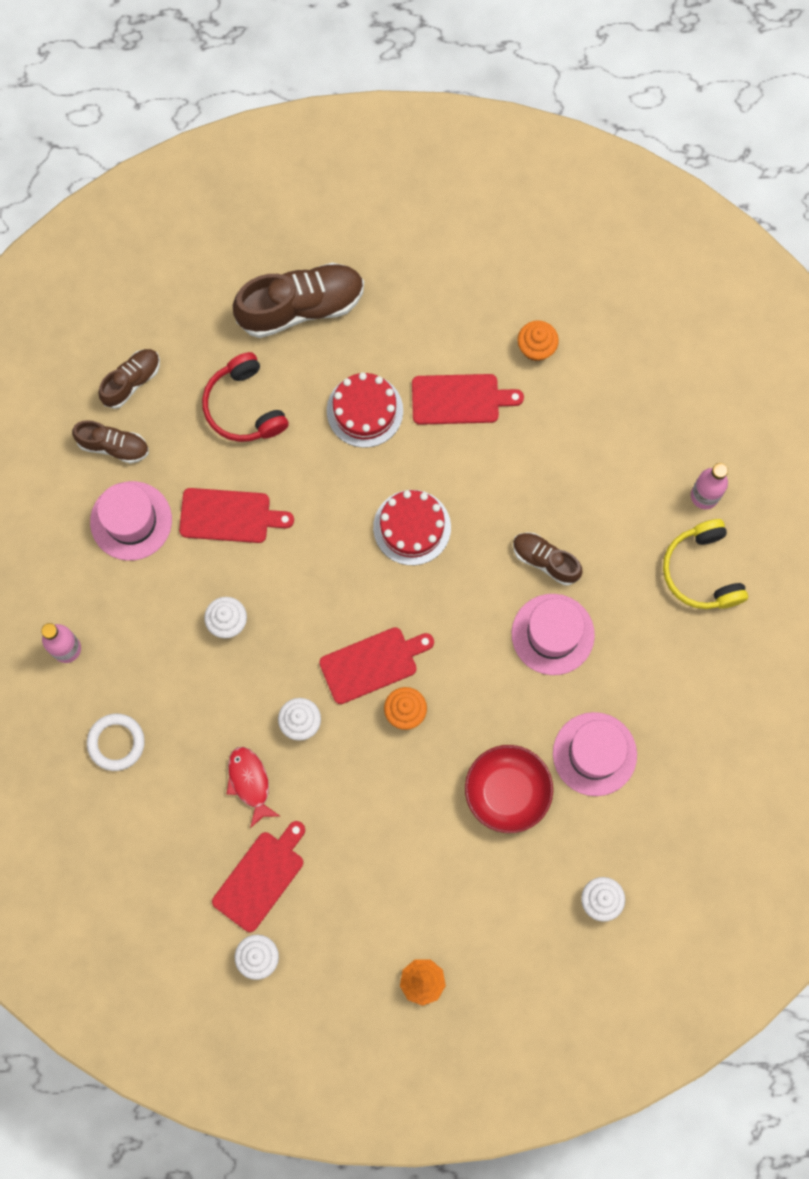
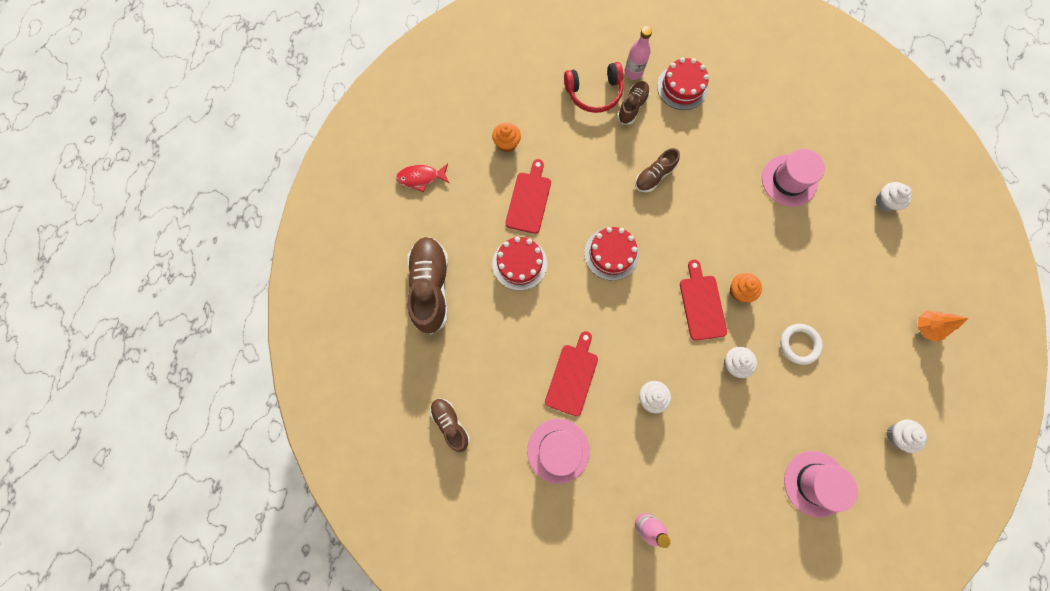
camera: 75 degrees left, 0 degrees up
(113, 446) = (497, 450): brown shoe -> brown shoe (632, 106)
(116, 742) = (725, 502): white ring -> white ring (799, 344)
(244, 407) = (493, 346): red headphones -> red headphones (594, 93)
(250, 783) = (771, 410): red fish -> red fish (421, 178)
(260, 877) = (840, 419): red cutting board -> none
(507, 792) = (805, 240): red bowl -> none
(552, 634) = (705, 184): pink hat -> pink hat (815, 483)
(702, 571) = (682, 87): yellow headphones -> red cake

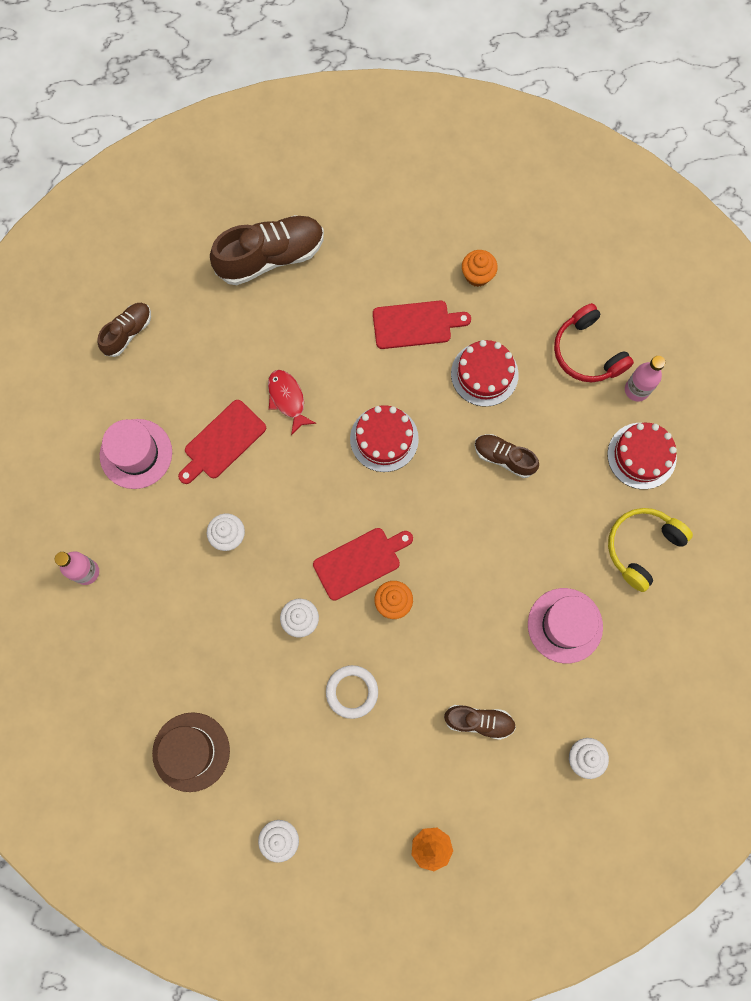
camera: 70 degrees right, 0 degrees up
(421, 178) = (396, 198): red fish -> red fish (287, 399)
(519, 263) = (333, 341): red cake -> red cake (484, 374)
(572, 376) = (222, 442): red cutting board -> red cutting board turned 135 degrees clockwise
(632, 106) = (587, 403): brown shoe -> brown shoe (479, 721)
(747, 111) = (642, 547): none -> yellow headphones
(815, 483) = (191, 751): pink hat -> brown hat

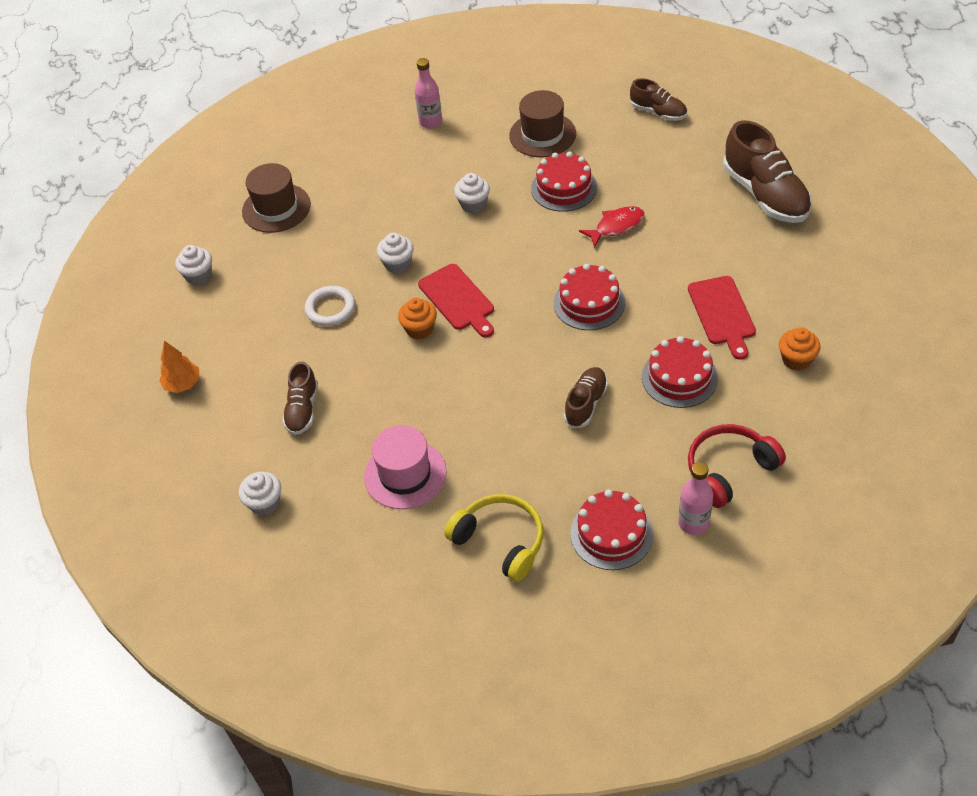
camera: 90 degrees right, 25 degrees down
(136, 454) = (542, 135): pink hat -> brown hat
(222, 442) = (564, 188): red cutting board -> red cake

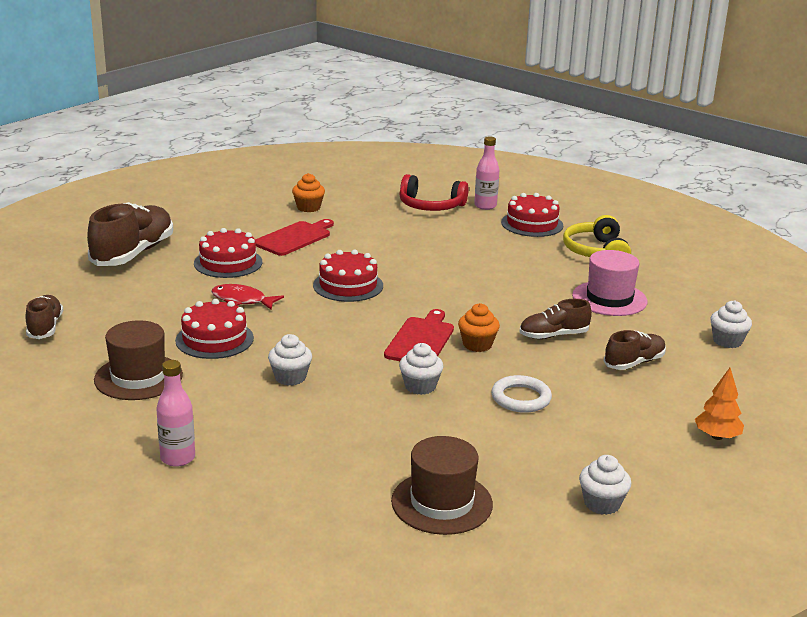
camera: 135 degrees left, 25 degrees down
(586, 403) = (447, 258): brown shoe -> brown shoe (553, 335)
(679, 377) = (377, 236): red cake -> red cake (228, 263)

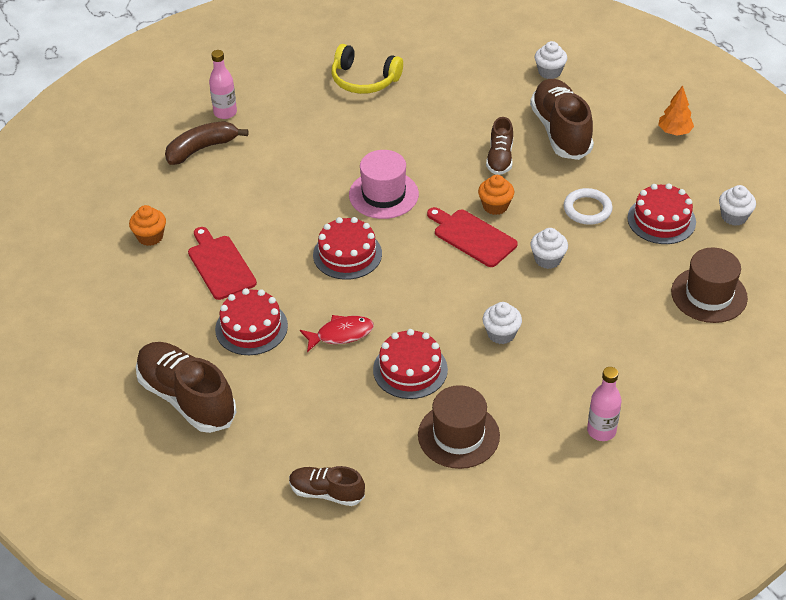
camera: 65 degrees left, 20 degrees up
(242, 300) = (341, 334): red fish -> red fish turned 150 degrees counterclockwise
(430, 206) = (202, 149): red headphones -> brown banana
(532, 224) = (284, 97): red cake -> red cake (661, 220)
(609, 299) = (453, 105): pink hat -> pink hat (383, 194)
(634, 363) = (560, 131): brown shoe -> brown shoe, size x1.78

